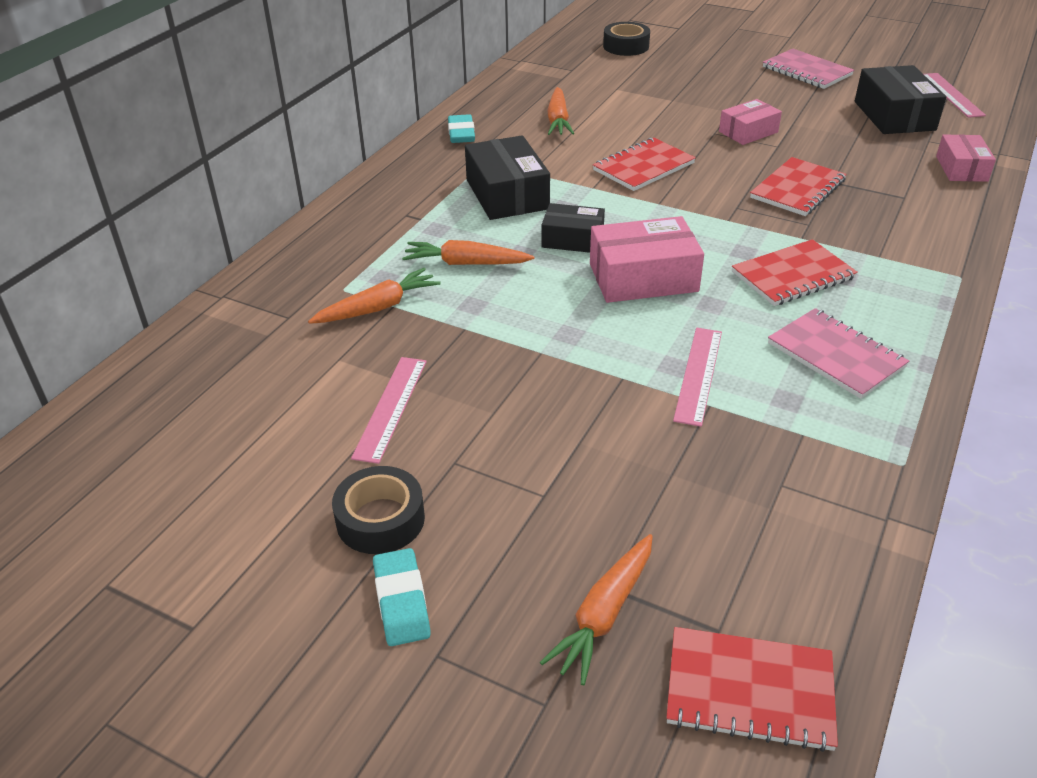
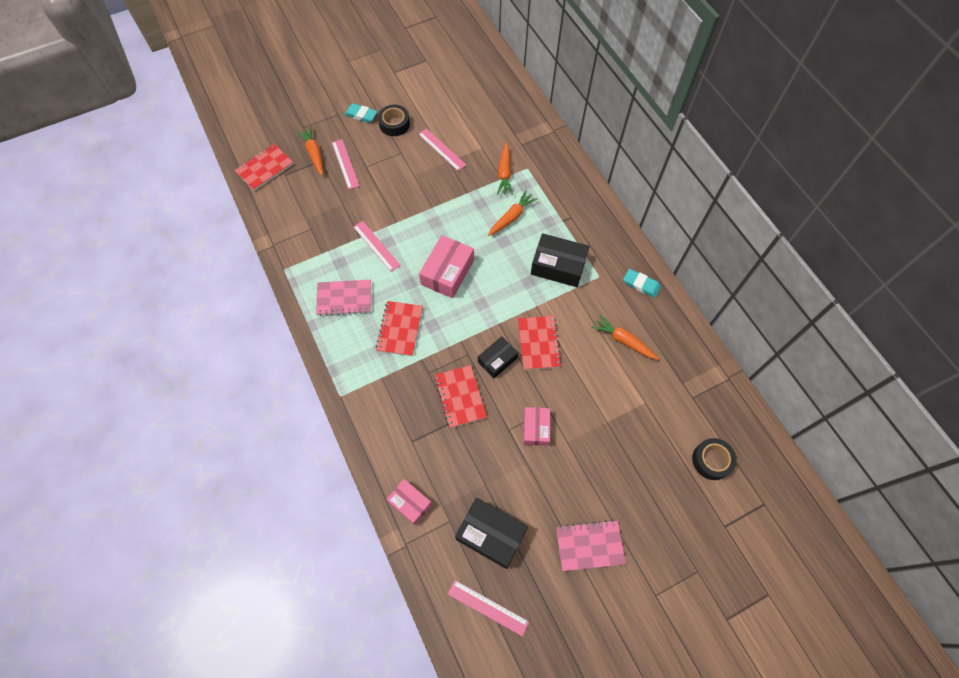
camera: 125 degrees right, 25 degrees up
(572, 239) = (497, 266): black box -> black box (497, 360)
(573, 534) = (345, 164): none -> pink ruler

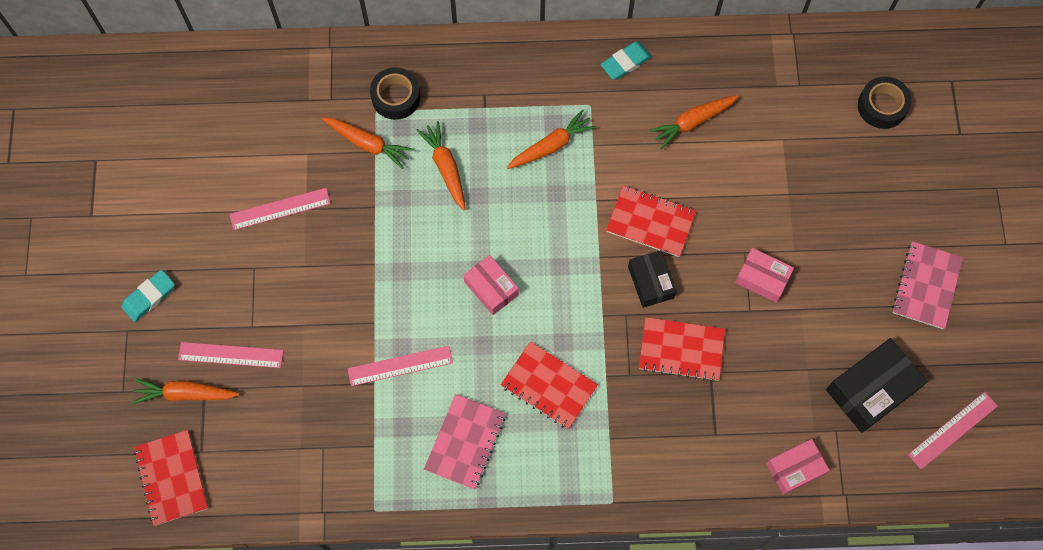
camera: 65 degrees left, 5 degrees up
(394, 124) = (195, 255): black tape -> black tape (396, 97)
(447, 272) = (491, 288): pink box -> pink box, size x0.63
(558, 266) = (551, 146): black box -> orange carrot

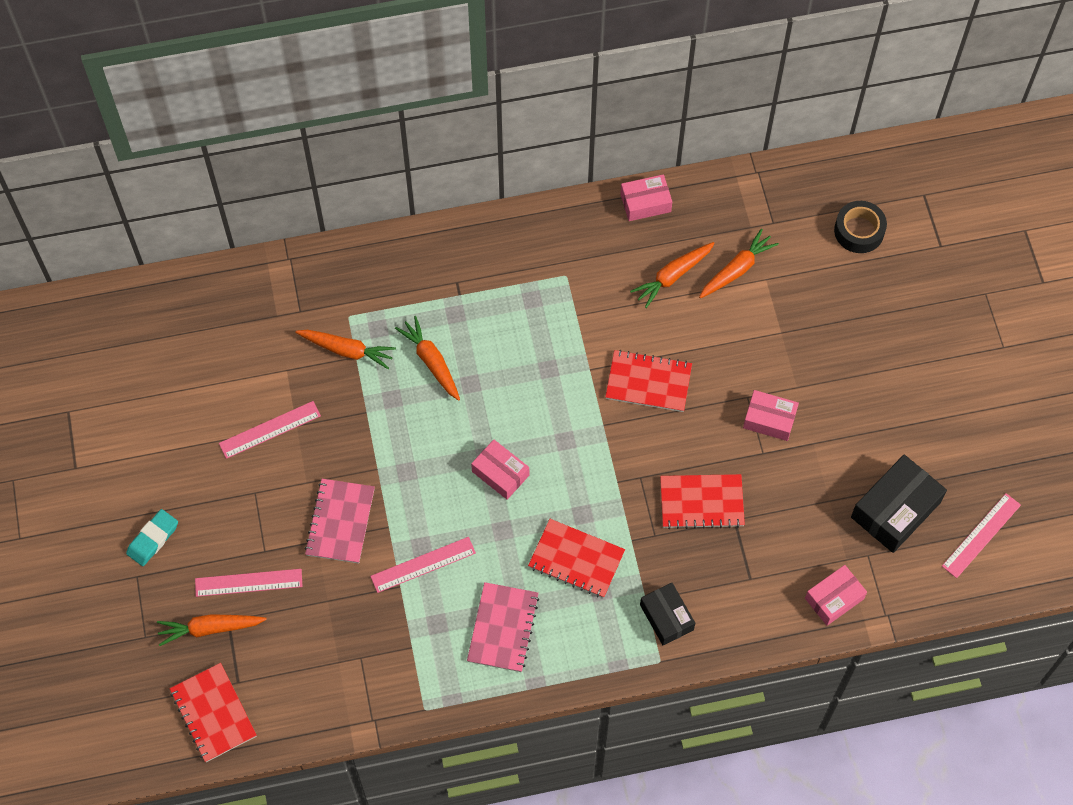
camera: 10 degrees left, 5 degrees down
(396, 97) = (366, 299): black tape -> none
(551, 146) = (534, 323): orange carrot -> orange carrot (736, 270)
(626, 62) = (594, 227): turquoise eraser -> none
(651, 282) = (659, 441): black box -> black box (666, 617)
(679, 46) = (645, 203): none -> pink box
(926, 286) = (932, 400): pink notebook -> pink notebook (340, 522)

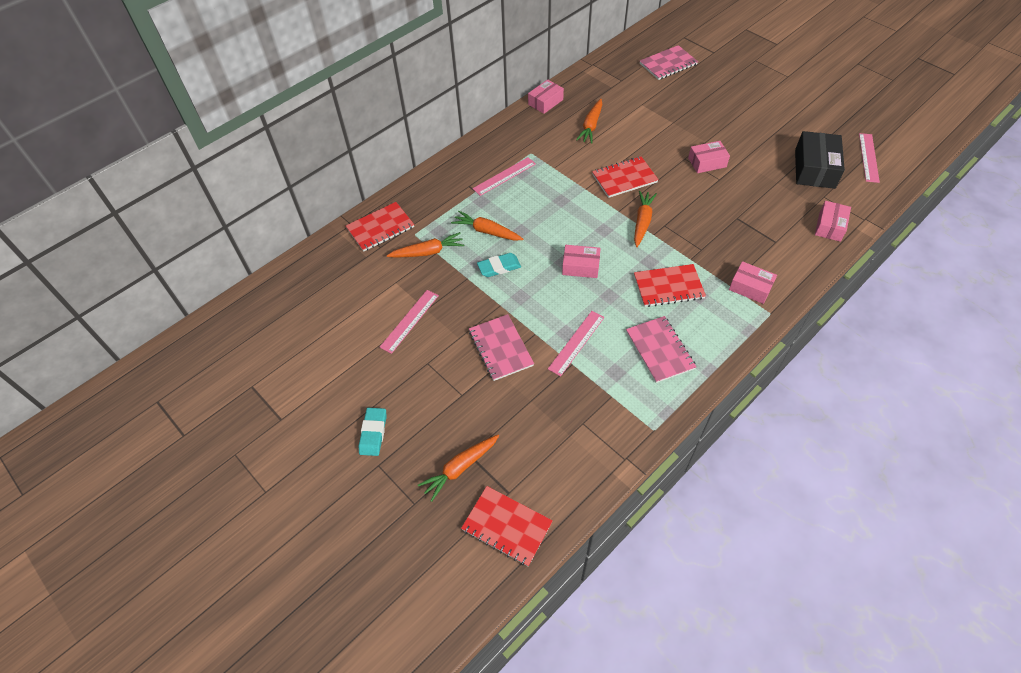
camera: 30 degrees left, 10 degrees down
(248, 582) = (465, 421): pink ruler -> pink ruler (504, 176)
(410, 419) = (499, 267): none -> turquoise eraser
(666, 617) = (750, 287): black box -> pink box
(701, 502) = (710, 219): red notebook -> red notebook (380, 228)
(736, 270) = (622, 107): orange carrot -> orange carrot (642, 222)
(859, 231) = (668, 64): black tape -> pink notebook

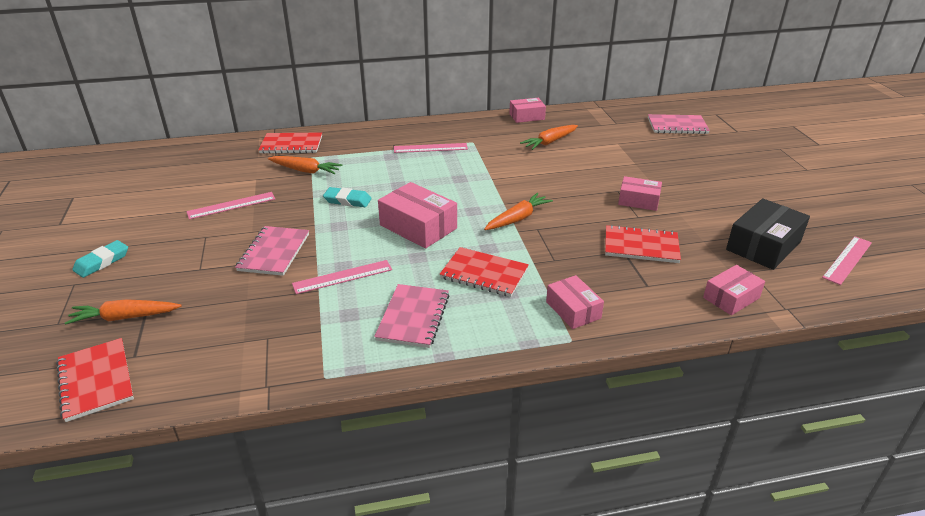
camera: 30 degrees right, 20 degrees down
(487, 231) = (369, 175): orange carrot -> none
(580, 266) = (418, 227): pink box -> pink box, size x1.59
(624, 178) = (538, 184): red notebook -> red notebook (641, 246)

